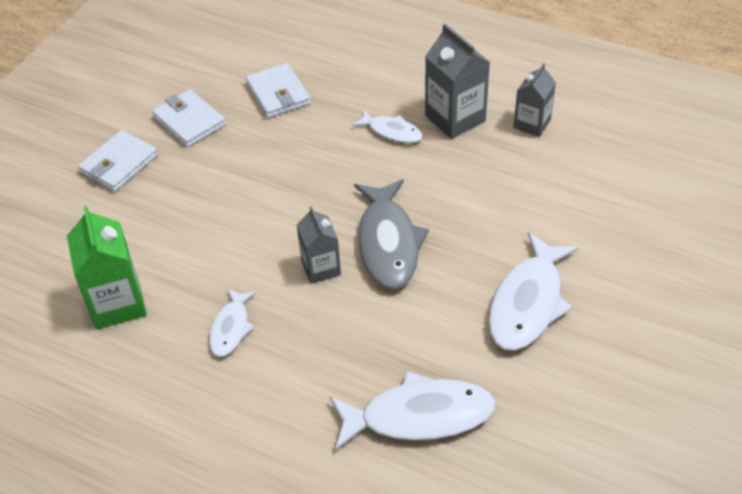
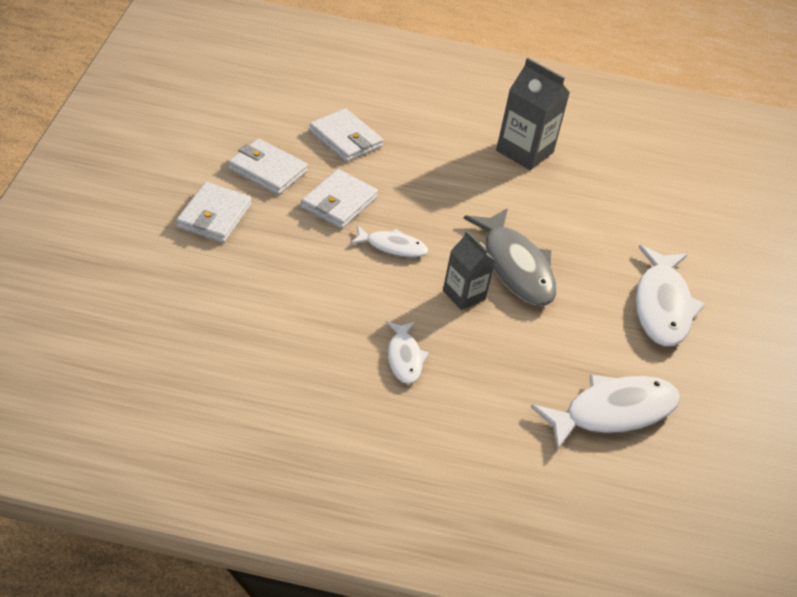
camera: 25 degrees left, 5 degrees down
(117, 303) = (279, 348): green carton -> none
(242, 159) = (339, 203): none -> white wallet
(392, 132) = (472, 167): white fish -> white fish (392, 247)
(532, 124) = (595, 152): grey carton -> none

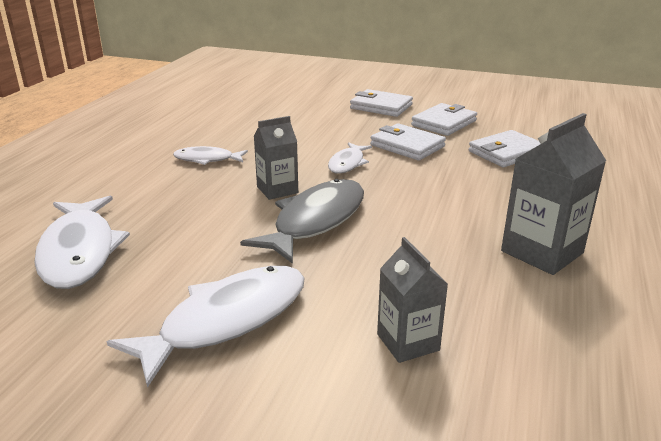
camera: 105 degrees right, 15 degrees down
(515, 267) = (315, 221): grey fish -> grey fish turned 135 degrees clockwise
(648, 223) = (408, 342): none -> grey carton
(662, 306) = (226, 320): white fish -> white fish turned 120 degrees clockwise

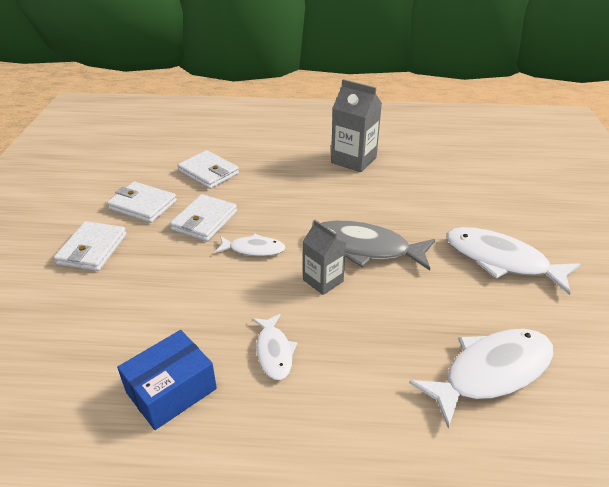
camera: 105 degrees left, 10 degrees up
(205, 127) = (171, 390): none -> blue box
(408, 342) = (466, 196): grey carton -> none

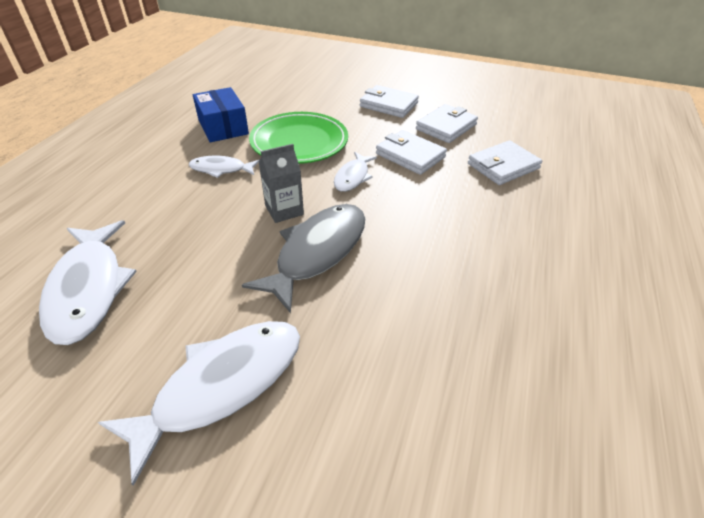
camera: 105 degrees right, 5 degrees up
(196, 302) = (299, 142): none -> green plate
(353, 160) = (531, 298): grey carton -> none

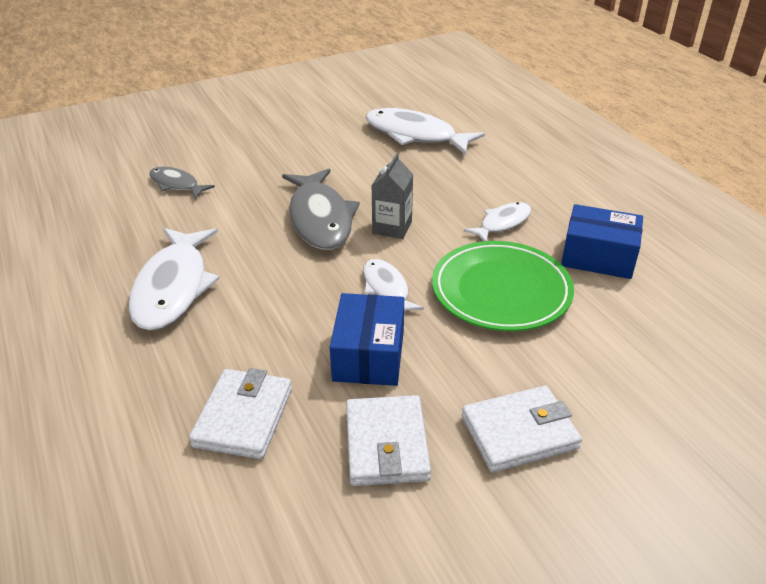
camera: 135 degrees right, 5 degrees down
(222, 385) = (278, 149): white fish -> white fish (173, 287)
(394, 410) = (176, 184): none -> grey fish
(410, 155) = (369, 355): white wallet -> blue box

